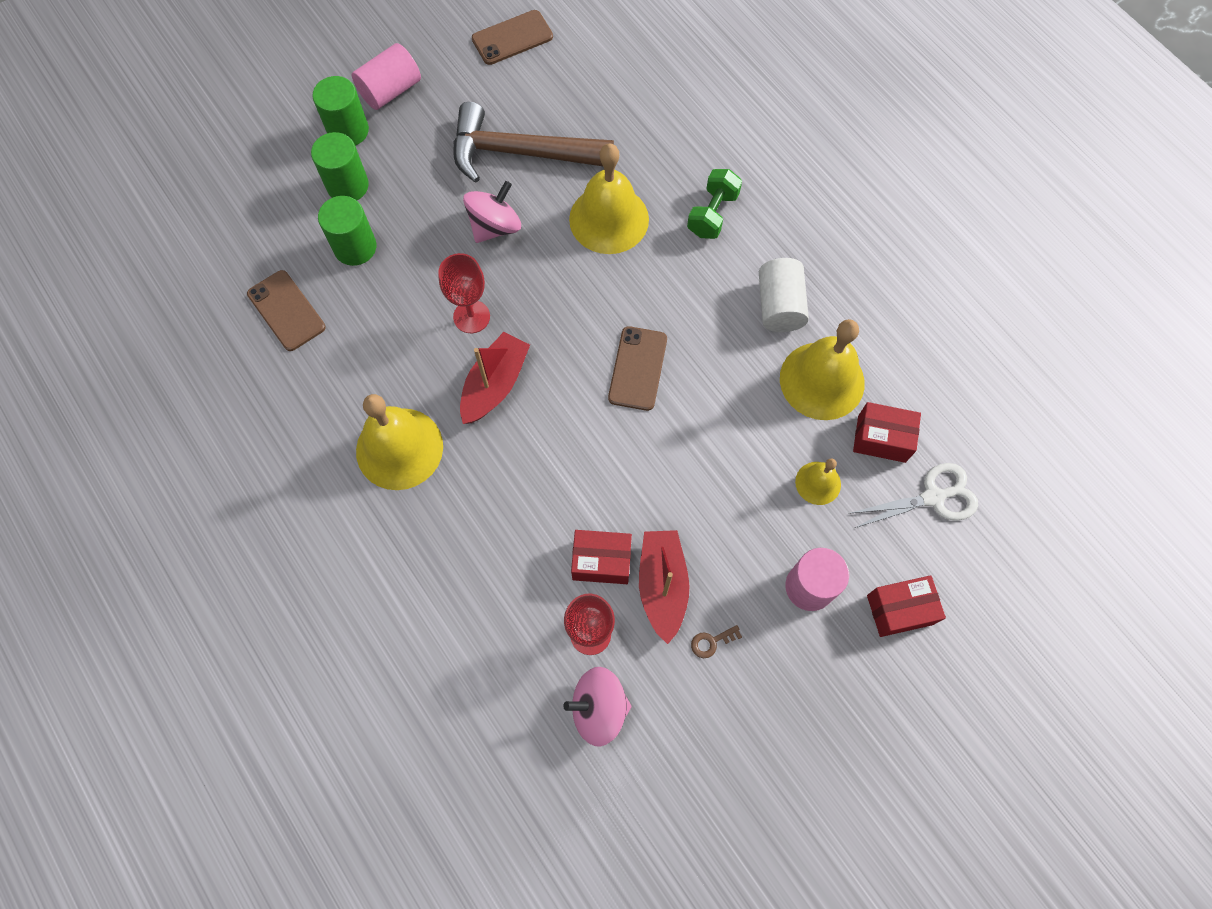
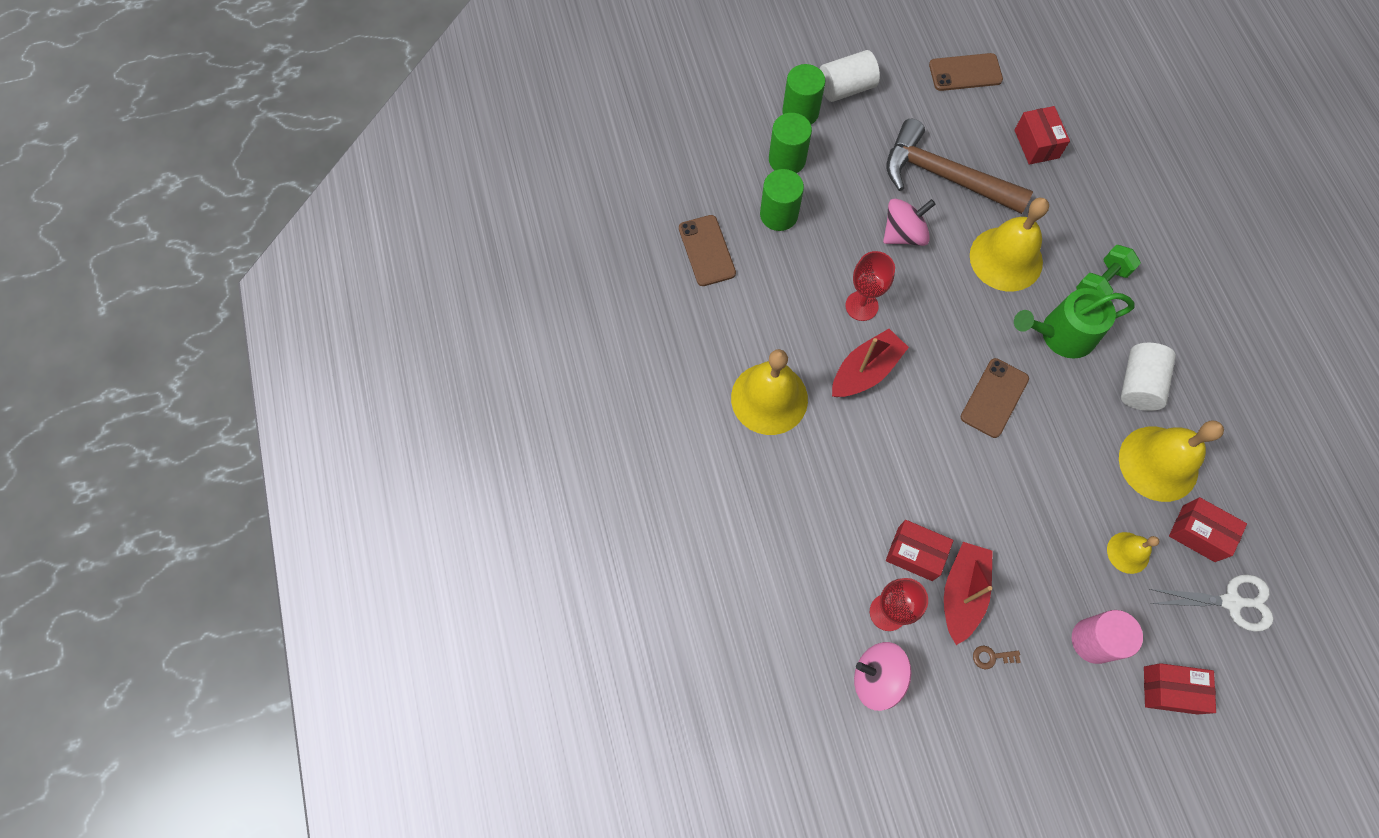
camera: 20 degrees right, 0 degrees up
(390, 90) = (846, 88): pink cylinder -> white cylinder
(606, 90) = (1036, 144): none -> red box
(688, 280) = (1061, 334): none -> green watering can

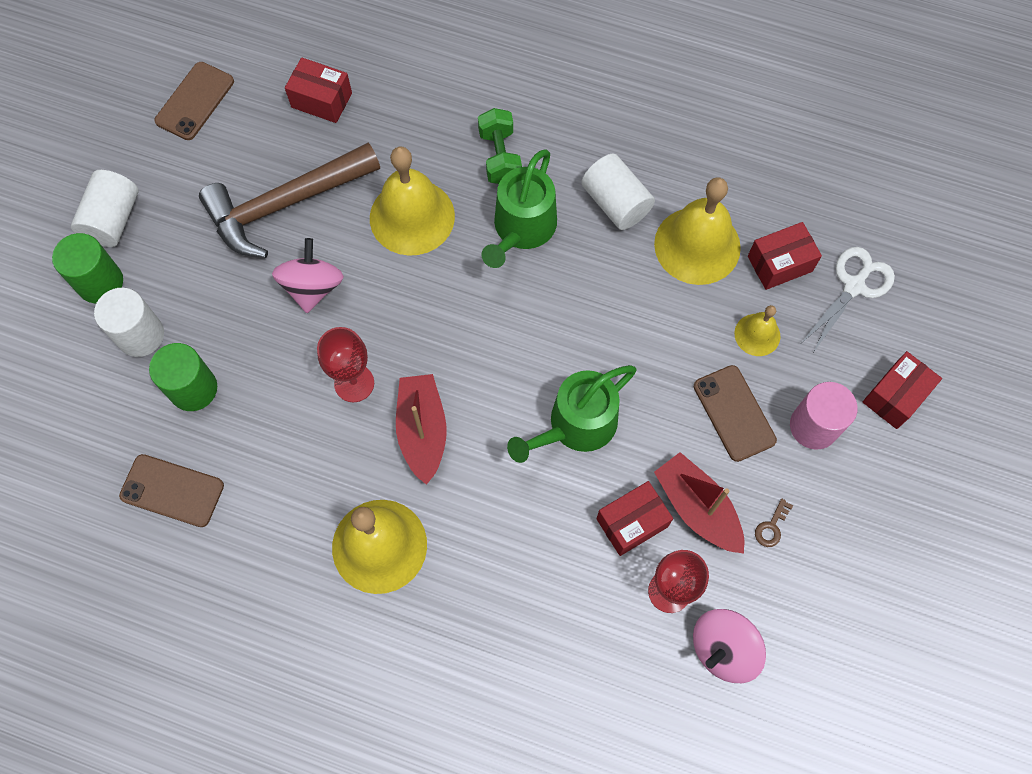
camera: 55 degrees left, 0 degrees up
(787, 159) = (140, 335): green cylinder -> white cylinder
(952, 469) = (576, 425): none -> green watering can
(994, 398) = (537, 334): brown phone -> brown phone (734, 413)

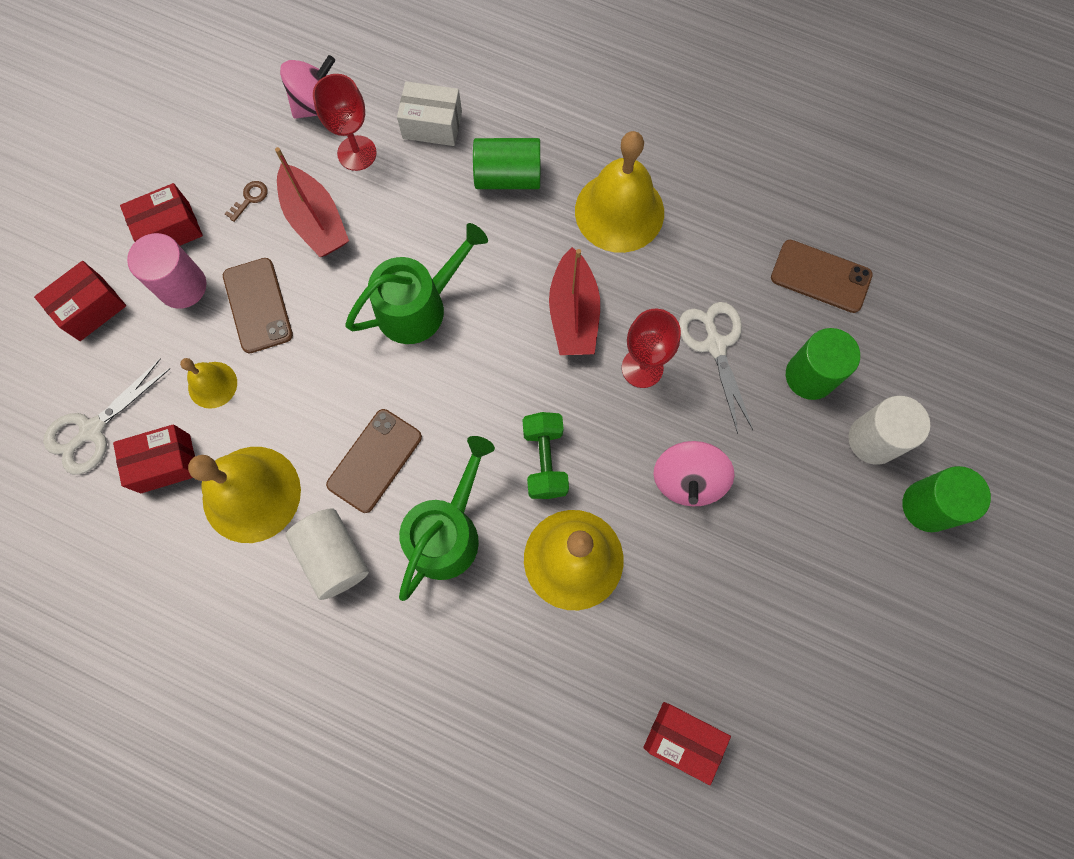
camera: 175 degrees left, 5 degrees up
(113, 219) = (925, 586): white cylinder -> none
(195, 101) = (846, 753): brown phone -> brown phone (374, 460)
(283, 411) = (715, 345): none -> white scissors
(285, 204) = (723, 589): brown hammer -> none
(500, 157) = (462, 633): green dumbbell -> green dumbbell (545, 460)
(501, 576) = (508, 177): none -> green cylinder
(592, 634) = (432, 125): none -> white box
(632, 522) = (380, 212): red box -> red box (170, 230)

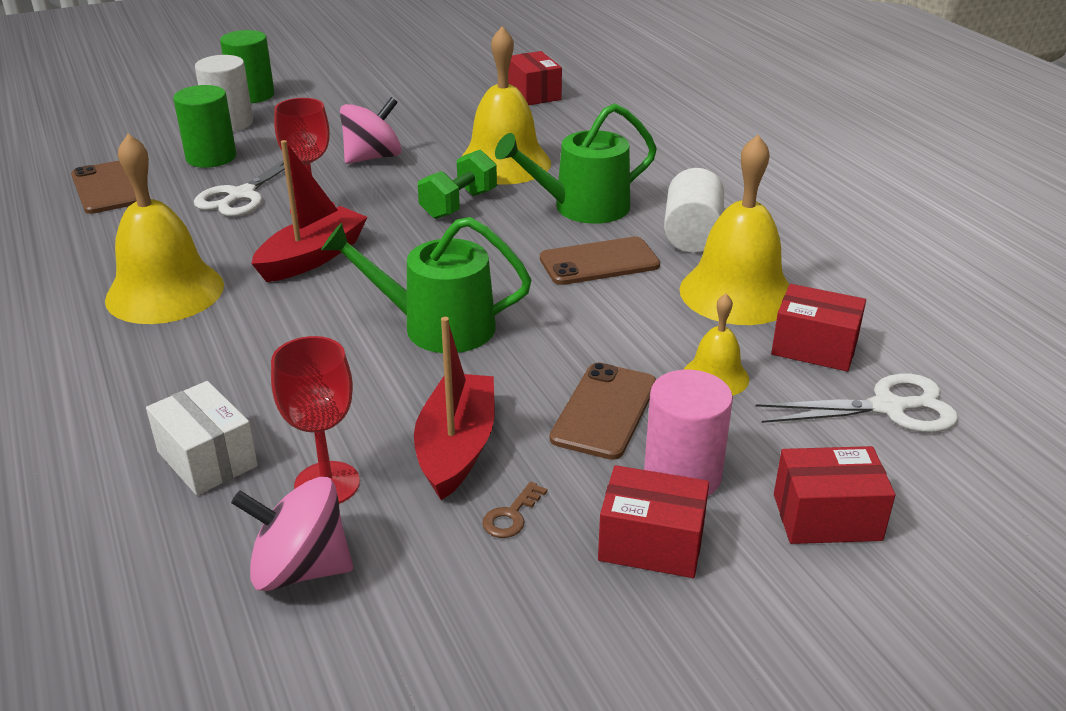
camera: 140 degrees left, 40 degrees down
(250, 198) = (511, 516): brown key -> brown key turned 45 degrees counterclockwise
(508, 177) = (210, 369): green cylinder -> none

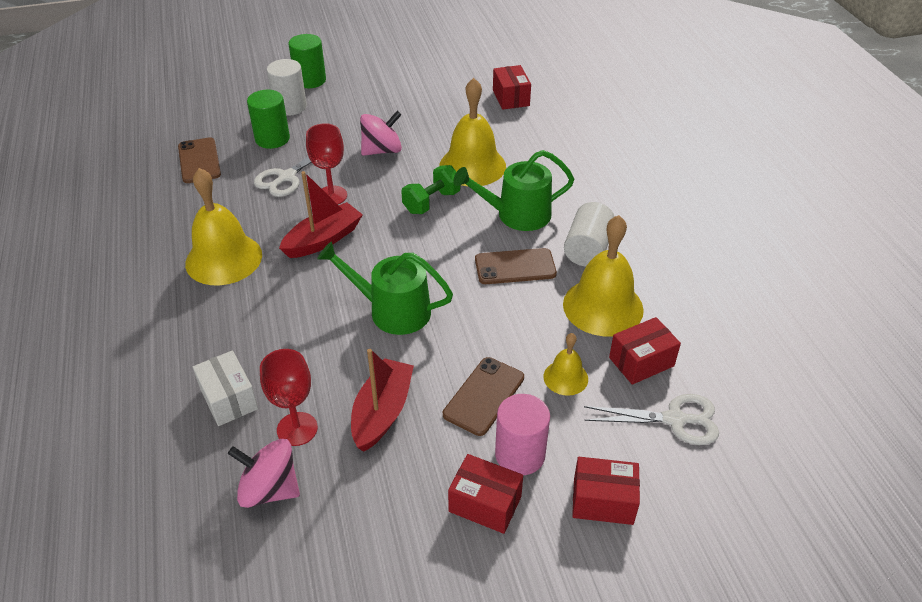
camera: 10 degrees right, 10 degrees up
(511, 516) = (404, 470): brown key -> none
(814, 347) = (641, 362): red box -> red box turned 60 degrees counterclockwise

